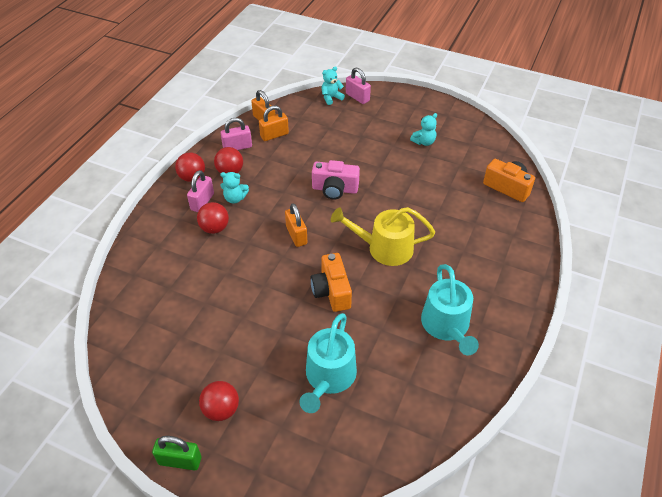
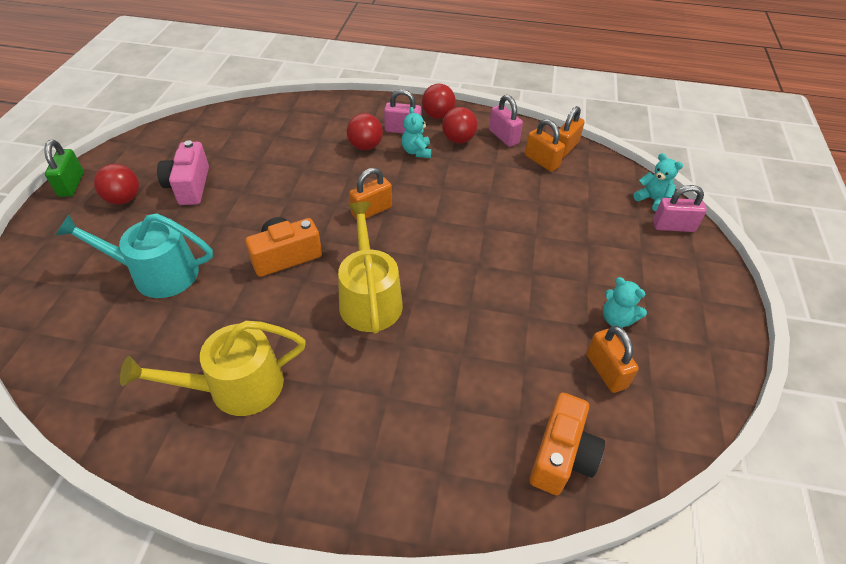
camera: 75 degrees right, 0 degrees up
(335, 189) = (465, 232): pink camera -> pink camera (189, 186)
(357, 97) = (673, 226): pink padlock -> pink padlock turned 60 degrees clockwise
(447, 326) = (236, 387): turquoise watering can -> yellow watering can
(458, 156) = (606, 371): none -> orange padlock

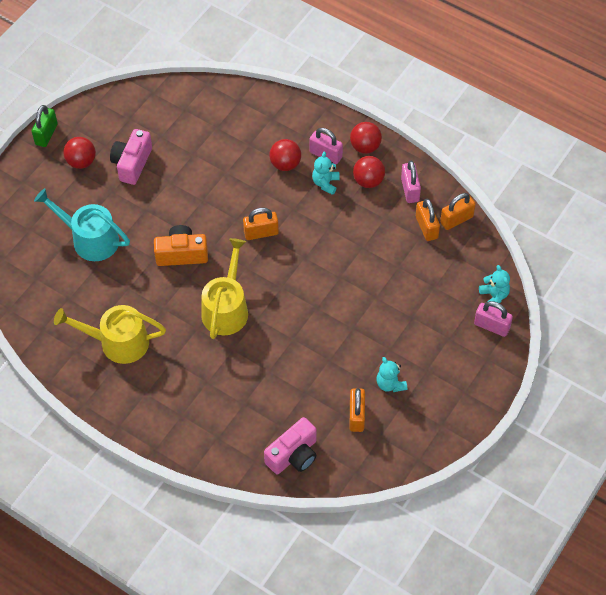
camera: 25 degrees right, 10 degrees up
(561, 456) = (293, 455): orange camera -> pink camera

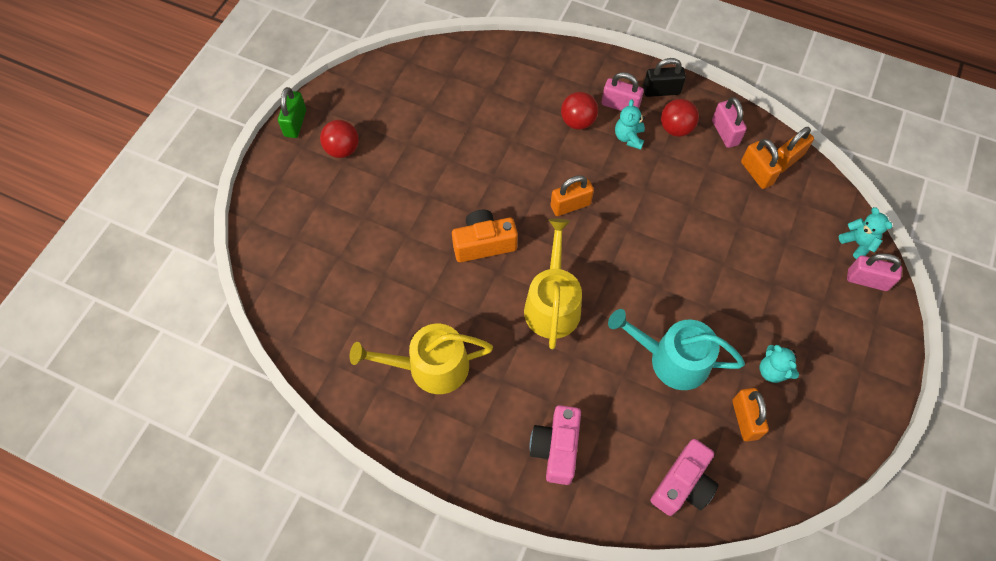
camera: 10 degrees left, 5 degrees up
(90, 239) = (371, 241): turquoise watering can -> turquoise watering can (672, 359)
(132, 163) = (402, 144): pink camera -> pink camera (556, 448)
(365, 147) = (661, 91): red ball -> black padlock

